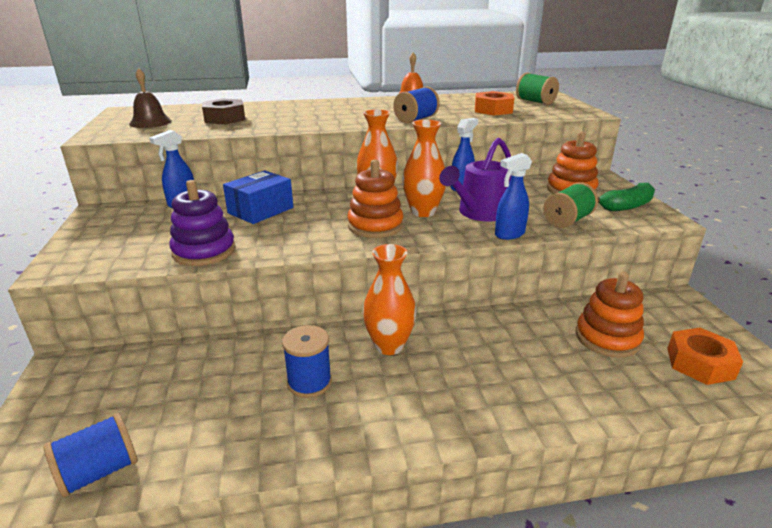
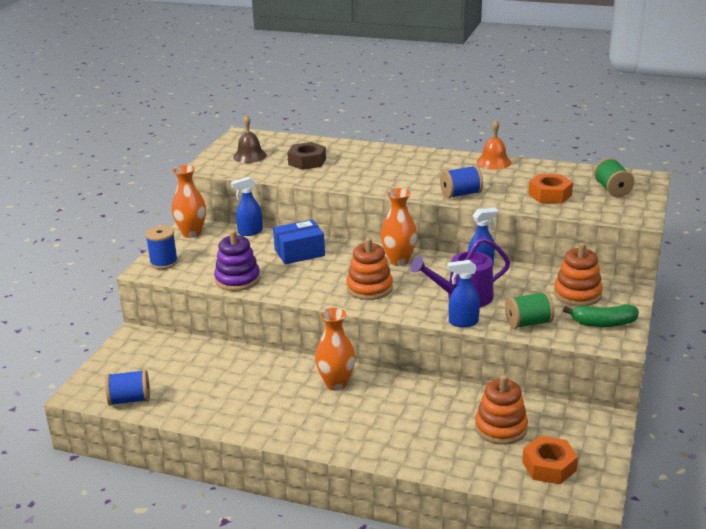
camera: 30 degrees right, 0 degrees up
(309, 382) = (266, 390): blue spool -> blue spool (164, 262)
(423, 212) = (419, 284): orange vase -> orange vase (191, 233)

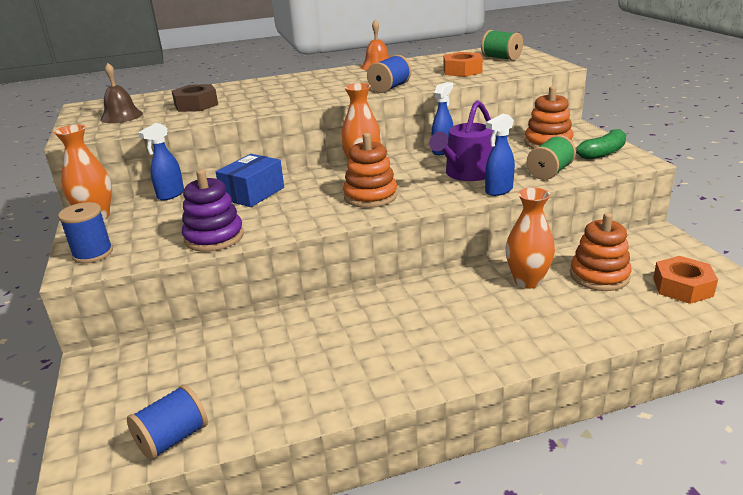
camera: 35 degrees left, 0 degrees up
(336, 383) = (402, 306): orange vase -> orange vase (527, 281)

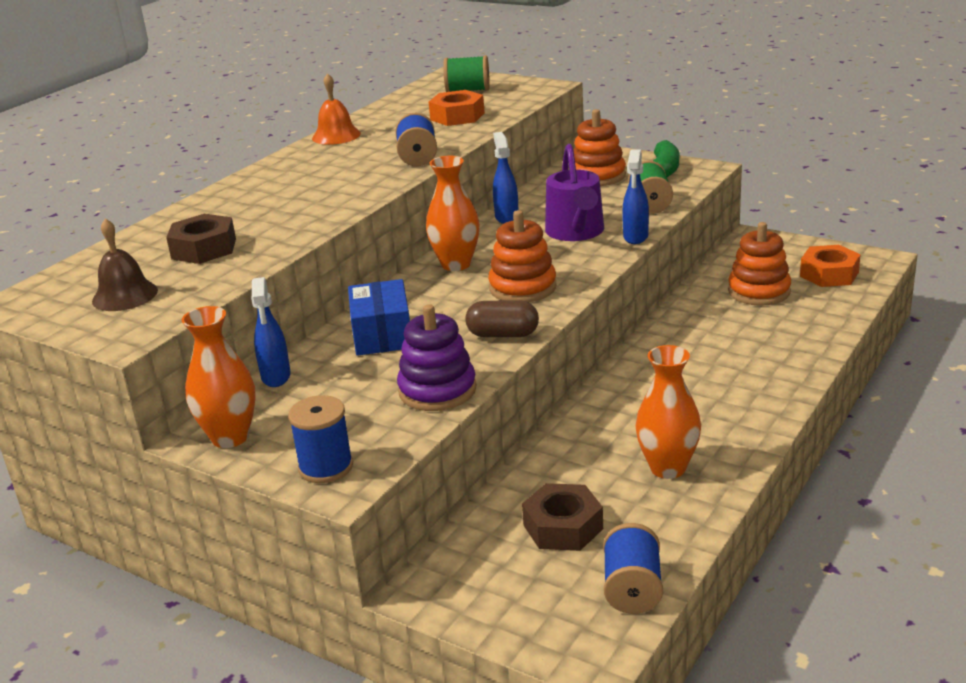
camera: 40 degrees left, 0 degrees up
(211, 370) = (563, 527): none -> brown nut
(306, 220) = (503, 334): none -> brown capsule
(527, 281) = (711, 321): orange vase -> orange vase (668, 468)

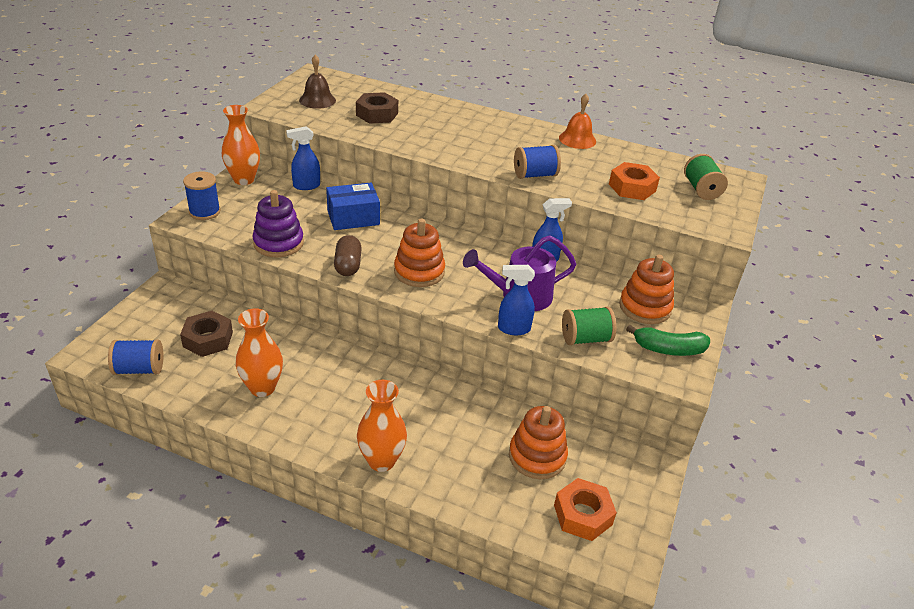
camera: 75 degrees right, 10 degrees up
(456, 264) = (458, 240): orange vase -> orange vase (381, 461)

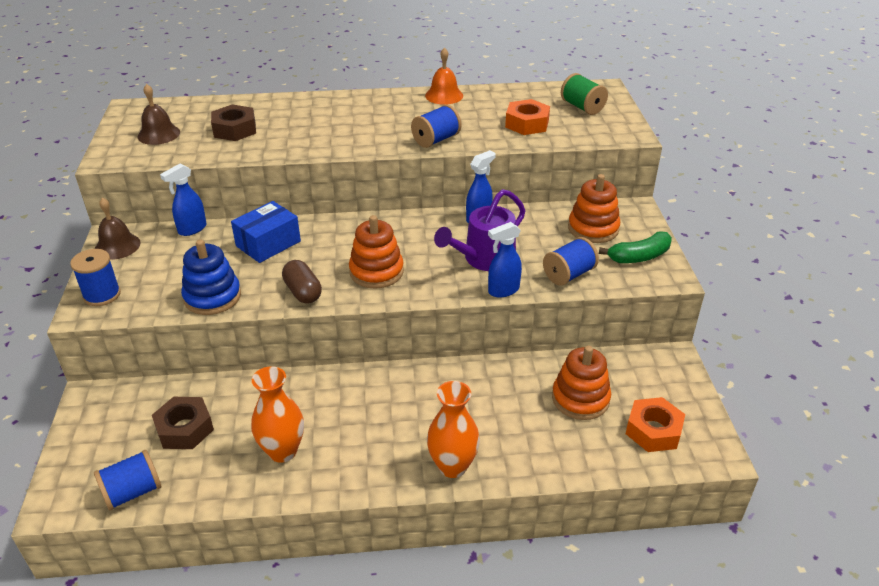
camera: 25 degrees left, 0 degrees up
(244, 179) = (117, 246): orange vase -> brown bell
(278, 243) = (212, 297): purple stacking toy -> blue stacking toy
(585, 338) = (569, 274): green spool -> blue spool

